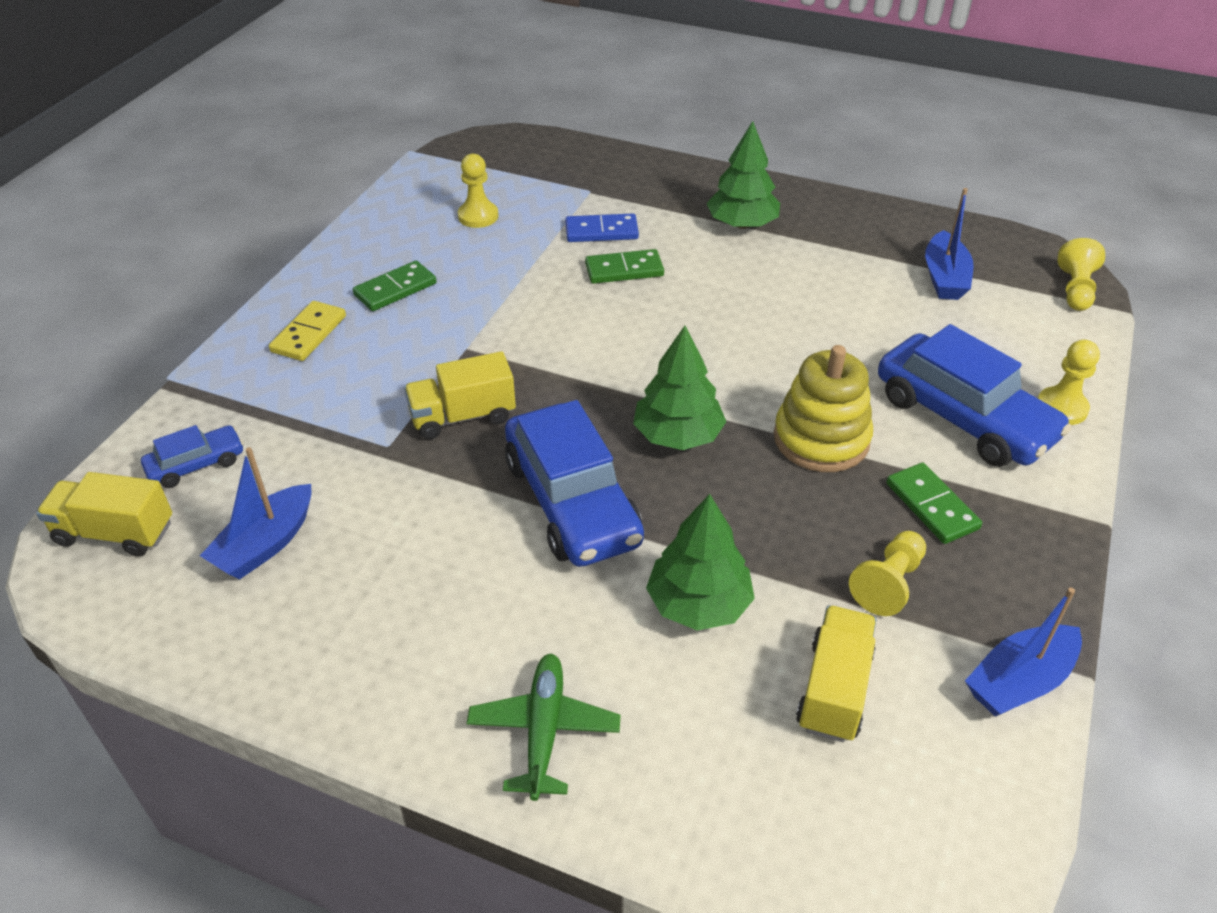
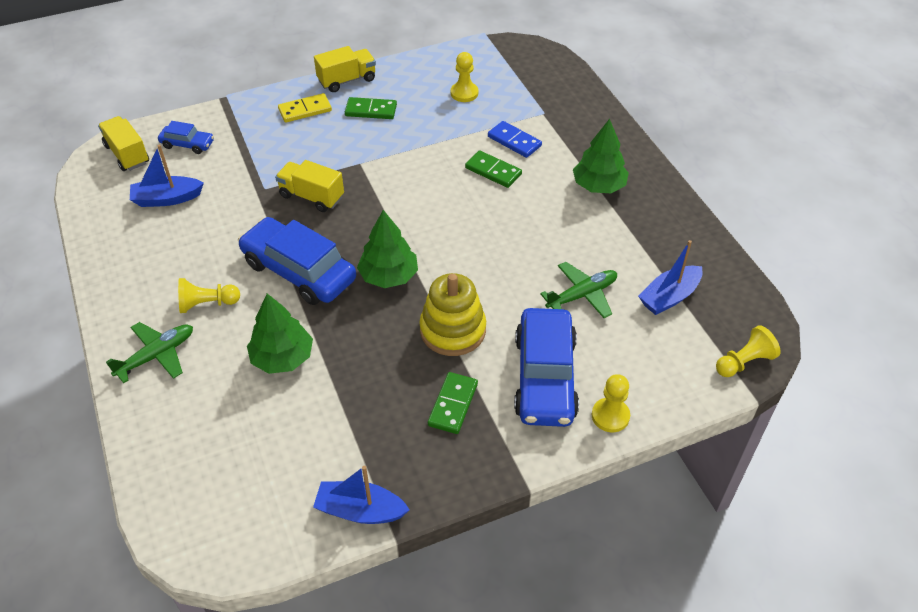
camera: 45 degrees right, 5 degrees up
(572, 501) = (299, 271): blue car -> blue car turned 105 degrees clockwise
(834, 689) = (280, 440): yellow truck -> yellow truck (347, 80)
(878, 325) = (582, 295): none -> green plane
(888, 583) = (374, 420): yellow pawn -> yellow pawn (207, 304)

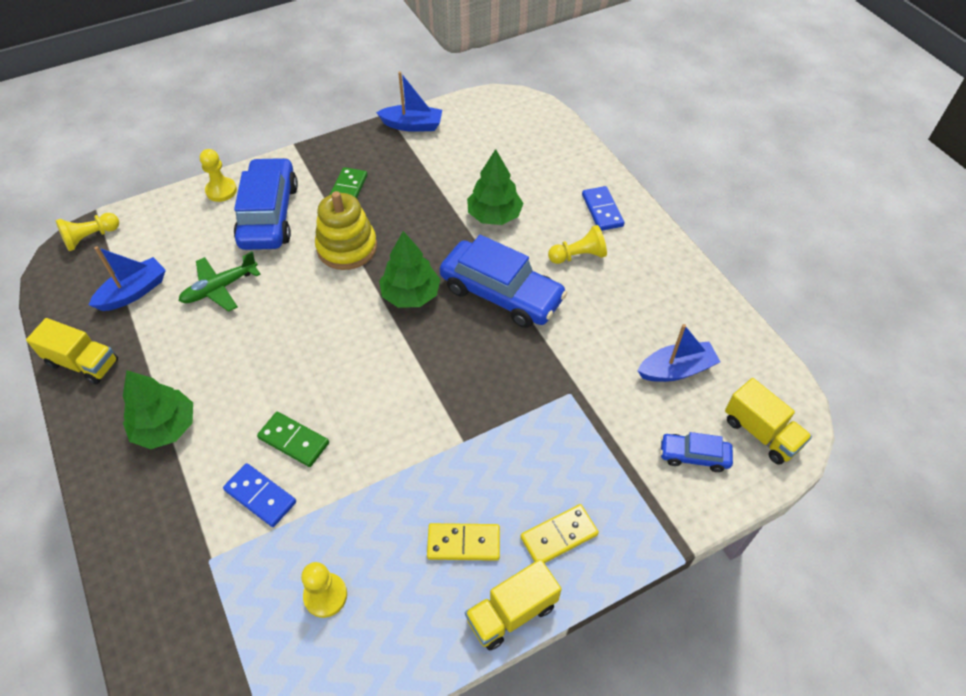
camera: 175 degrees right, 5 degrees up
(157, 355) = (602, 210): green plane -> blue domino
(312, 196) = (511, 385): yellow truck -> yellow truck (83, 363)
(371, 110) = (463, 543): green domino -> yellow domino

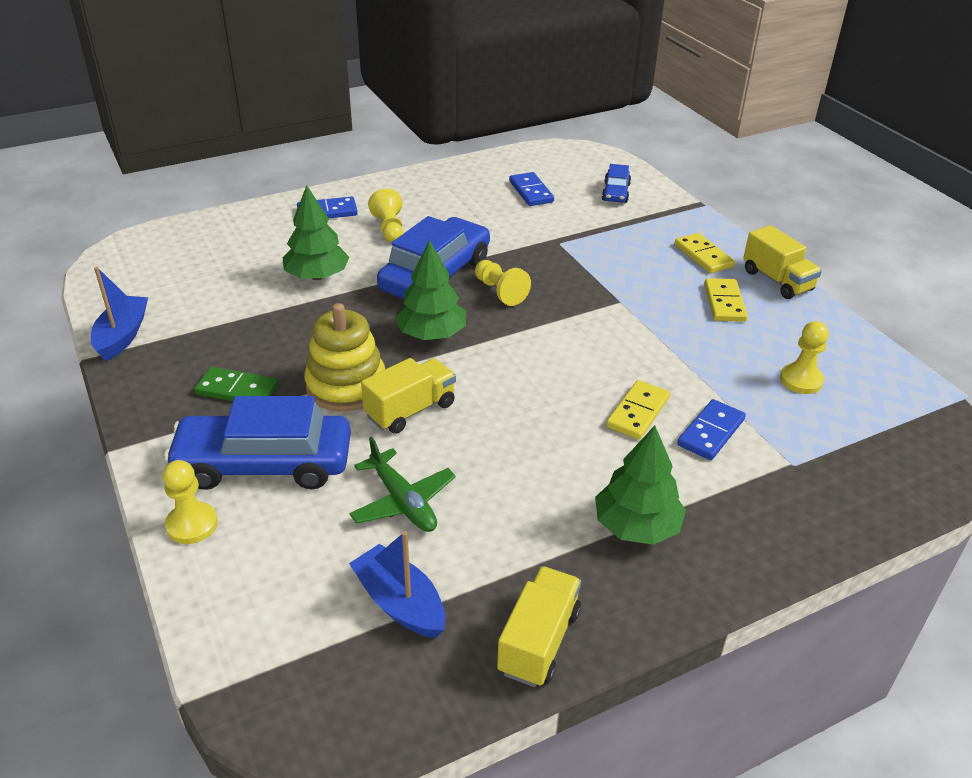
camera: 90 degrees left, 15 degrees down
(91, 237) = (260, 693): yellow pawn -> yellow pawn (500, 292)
(294, 440) = (637, 412): green domino -> yellow domino
(676, 370) = (531, 192): blue boat -> blue domino
(761, 433) = (590, 164): yellow truck -> yellow truck (410, 410)

